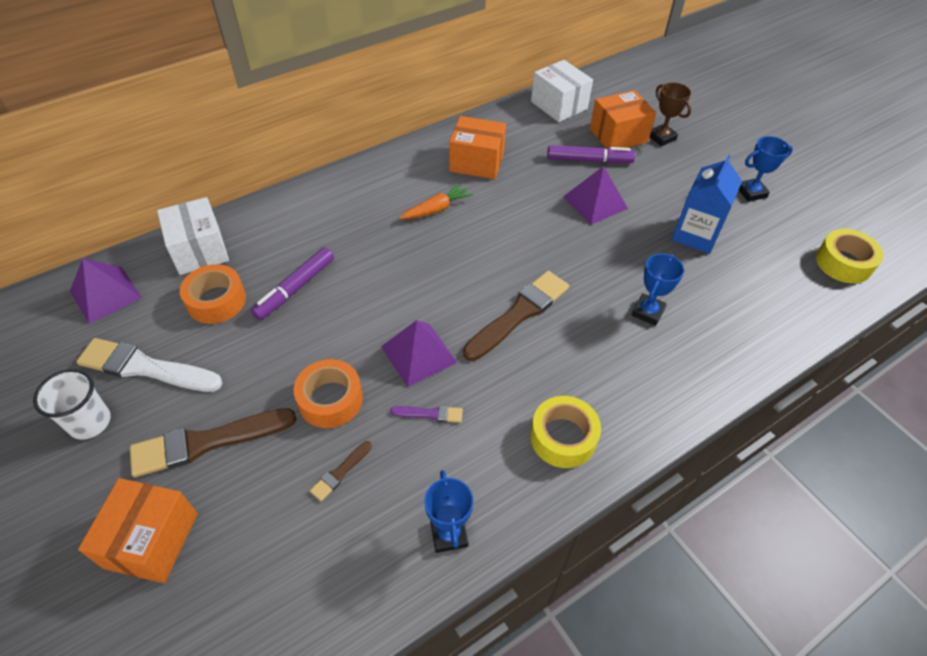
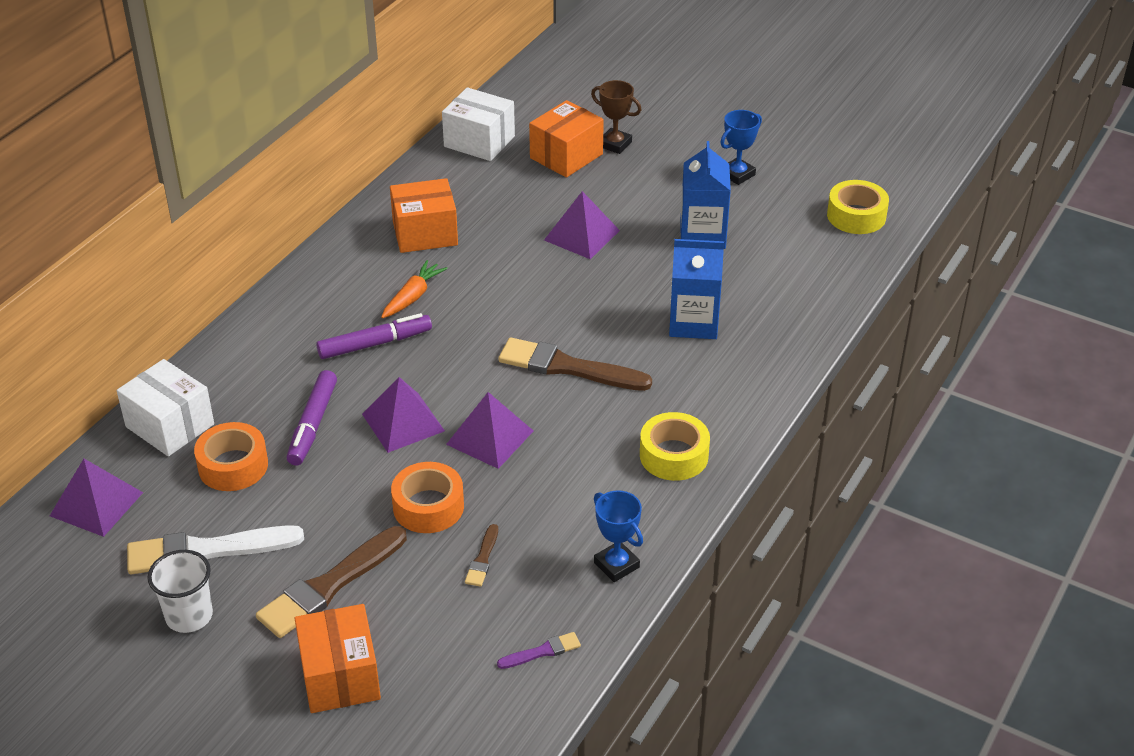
camera: 25 degrees left, 10 degrees down
(361, 313) = (403, 422): none -> purple pyramid
(430, 414) = (536, 482): purple brush -> purple brush (542, 651)
(519, 314) = (568, 367): brown brush -> brown brush turned 90 degrees counterclockwise
(589, 160) = (550, 193): purple marker -> purple marker (375, 344)
(648, 312) = (693, 323): blue trophy -> blue carton

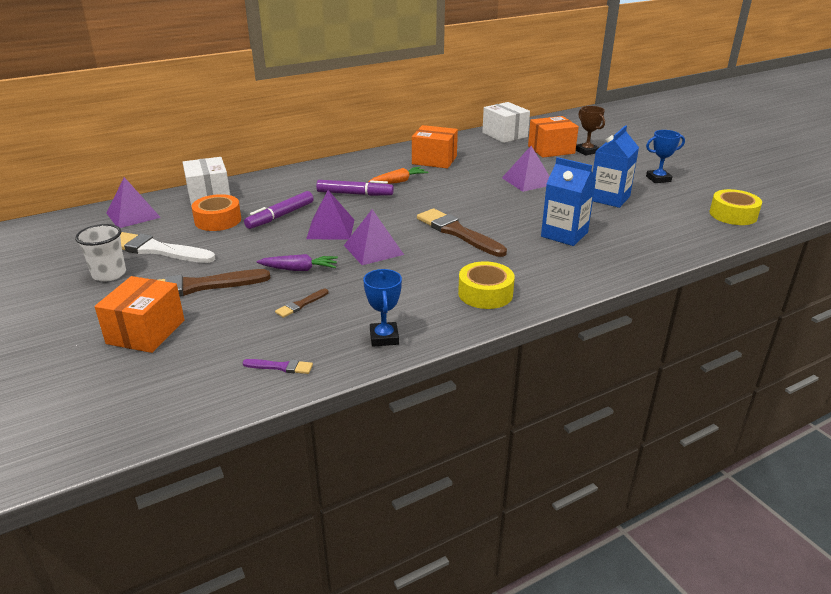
camera: 30 degrees right, 10 degrees down
(428, 506) = (299, 269): orange tape -> purple carrot

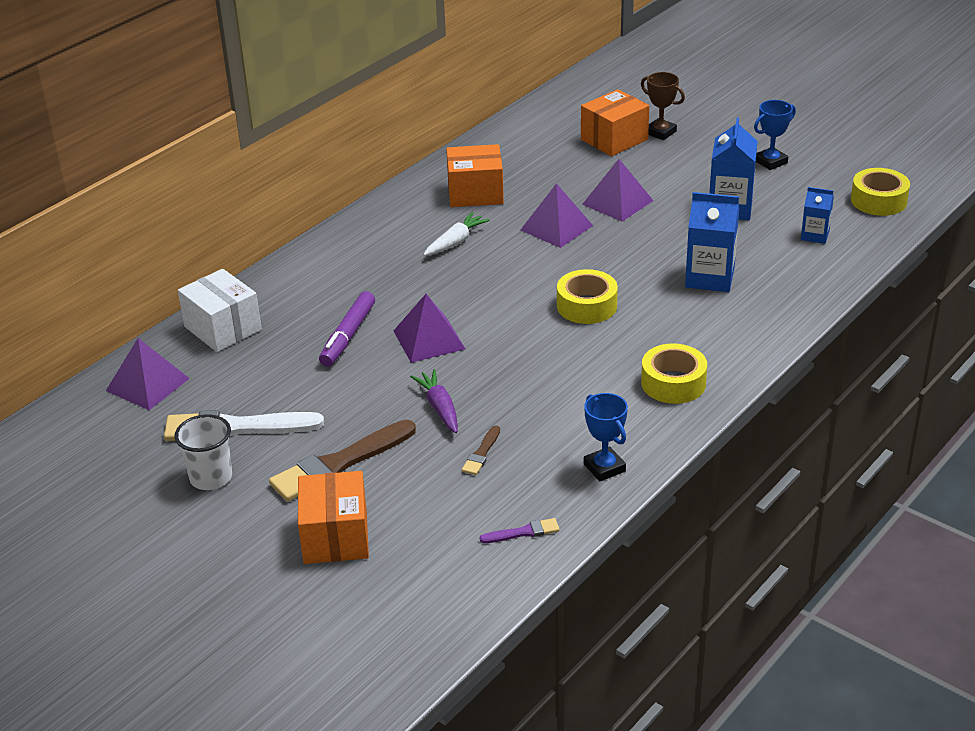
camera: 20 degrees left, 5 degrees up
(218, 220) = (272, 363): orange tape -> none
(299, 269) = (439, 408): purple carrot -> purple carrot turned 90 degrees counterclockwise
(355, 194) = (415, 276): purple marker -> none
(373, 250) = (505, 357): purple pyramid -> purple pyramid (556, 227)
(398, 181) = (455, 242): orange carrot -> white carrot
(458, 232) = (586, 306): brown brush -> yellow tape
(504, 135) = (537, 124): white box -> none
(666, 225) = (815, 235): none -> blue carton

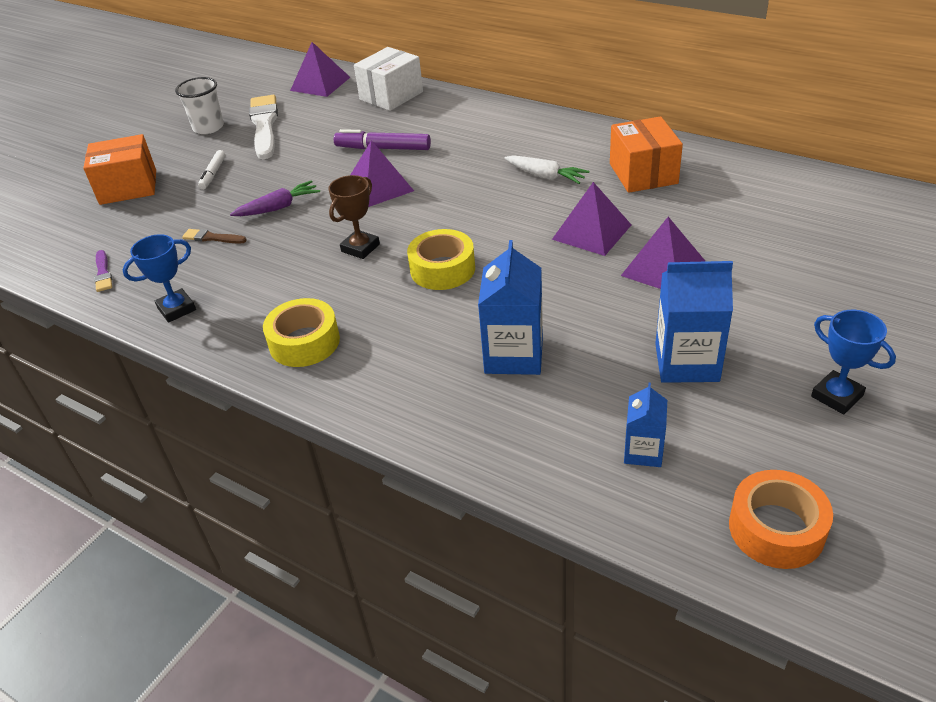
camera: 85 degrees right, 5 degrees up
(339, 464) = (213, 174): brown brush -> white marker
(614, 139) = (815, 249): orange box -> none
(660, 132) = (859, 285): brown trophy -> brown trophy (360, 248)
(878, 200) = (776, 529): yellow tape -> orange tape

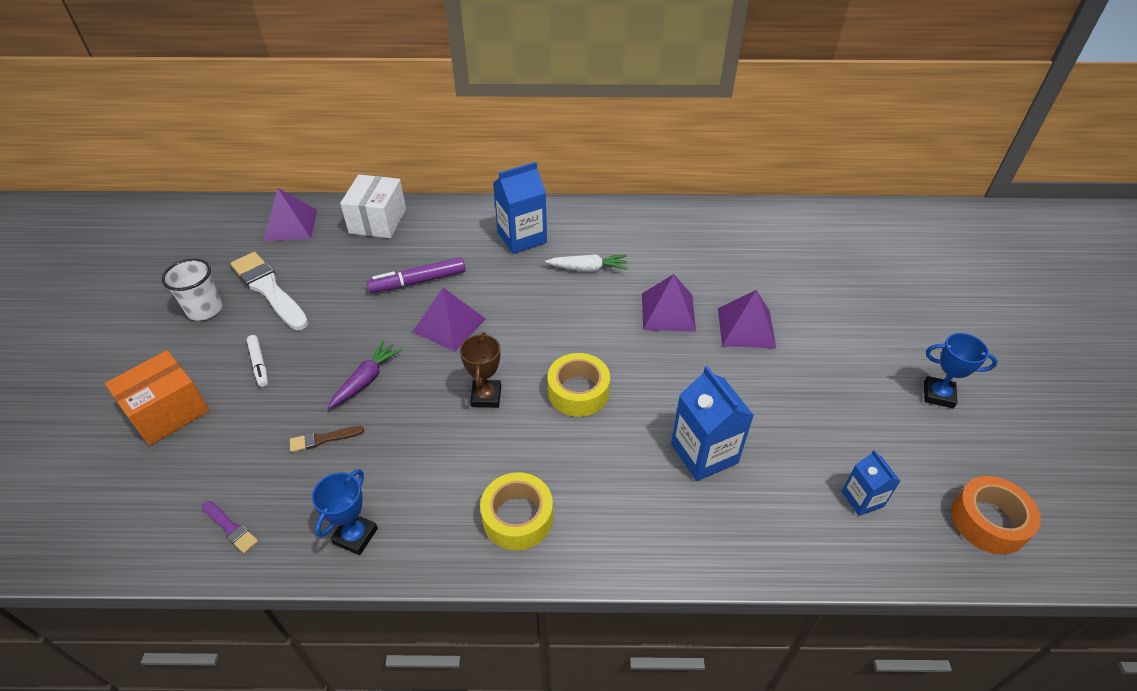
camera: 35 degrees left, 5 degrees up
(643, 173) = (662, 243): orange box -> none
(686, 362) = (828, 407): blue carton -> blue carton (522, 237)

